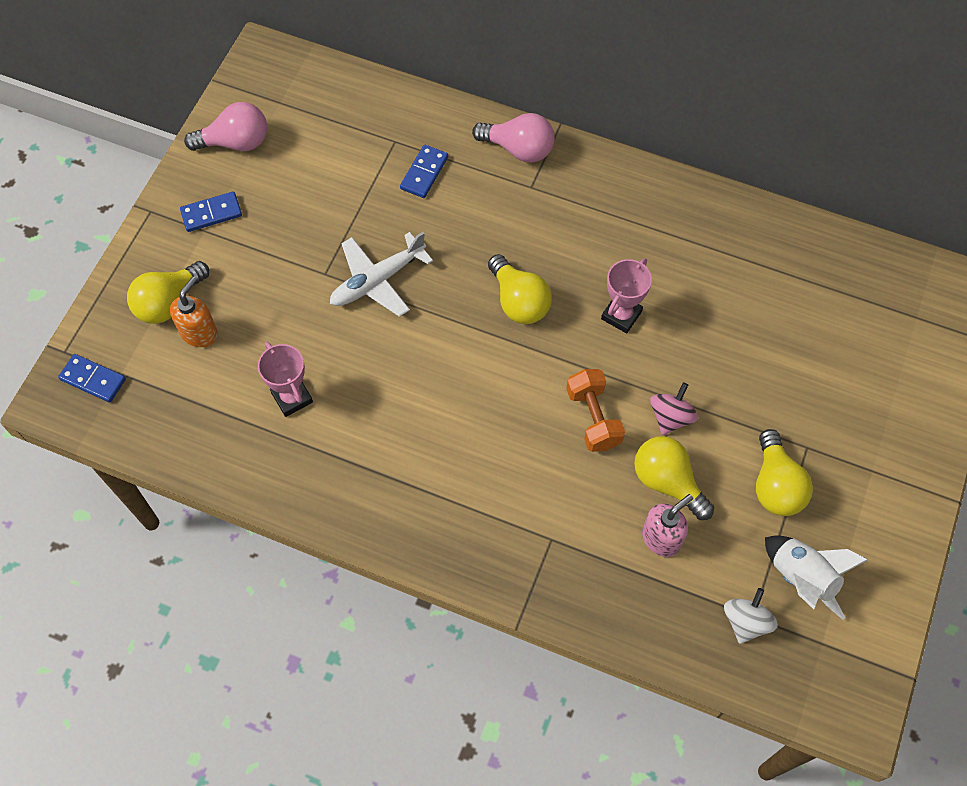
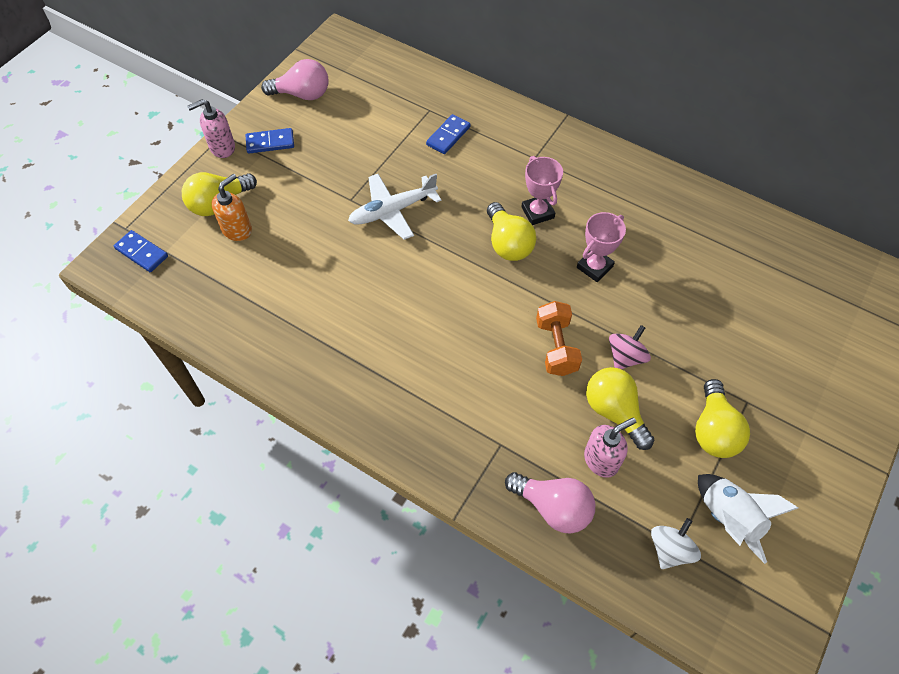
camera: 10 degrees right, 5 degrees down
(154, 229) = (222, 148): none -> pink soap dispenser
(292, 397) = (300, 291): pink trophy -> pink trophy (537, 212)
(518, 149) = (529, 128): pink light bulb -> pink light bulb (553, 507)

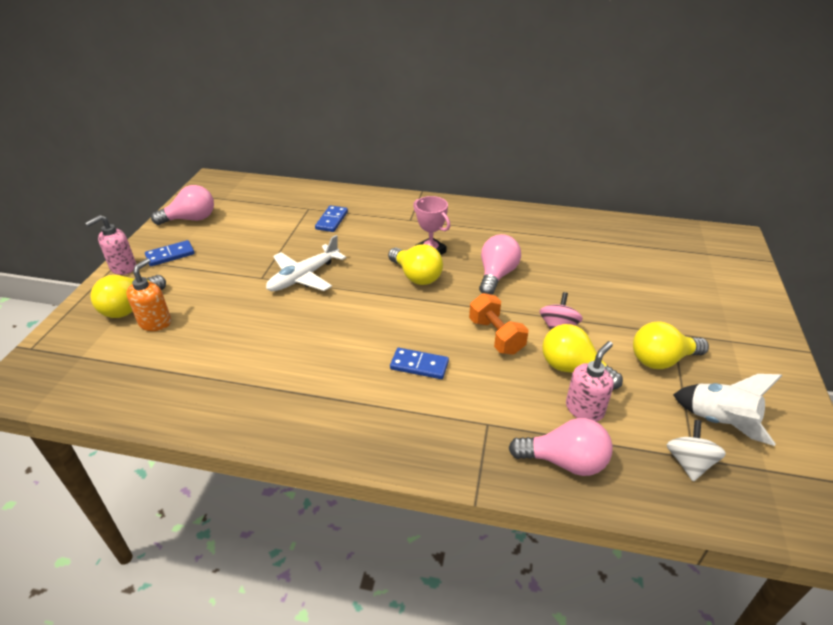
camera: 20 degrees left, 20 degrees down
(141, 253) = (53, 364): blue domino -> blue domino (419, 365)
(594, 267) = (496, 275): pink trophy -> pink light bulb
(713, 430) = (661, 360): yellow light bulb -> yellow light bulb turned 90 degrees clockwise

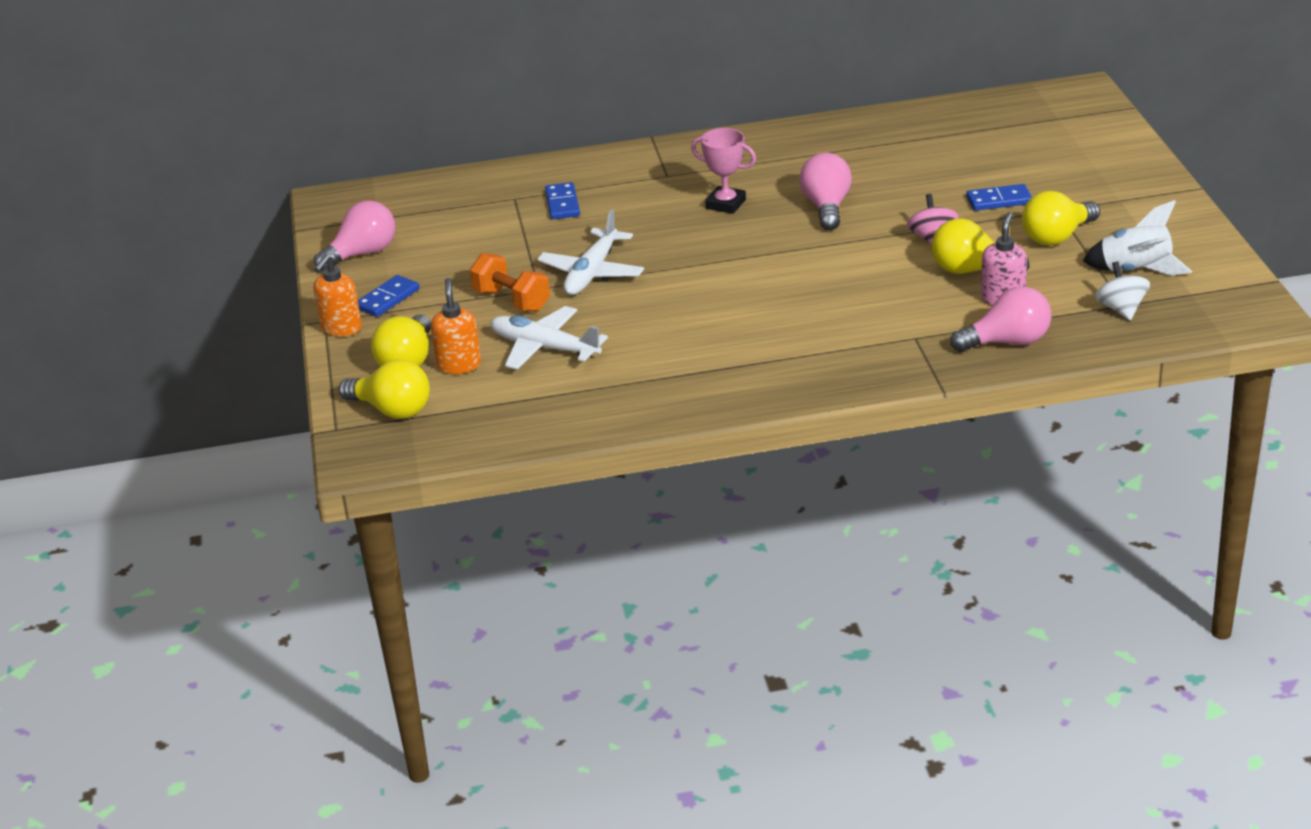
camera: 20 degrees left, 5 degrees down
(123, 268) = (341, 328): pink soap dispenser -> orange soap dispenser
(219, 329) = (545, 348): none -> white plane
(416, 276) = (731, 234): yellow light bulb -> yellow light bulb (392, 410)
(419, 365) = (807, 313): blue domino -> blue domino (999, 200)
(496, 336) = (870, 265): orange dumbbell -> orange dumbbell (511, 300)

